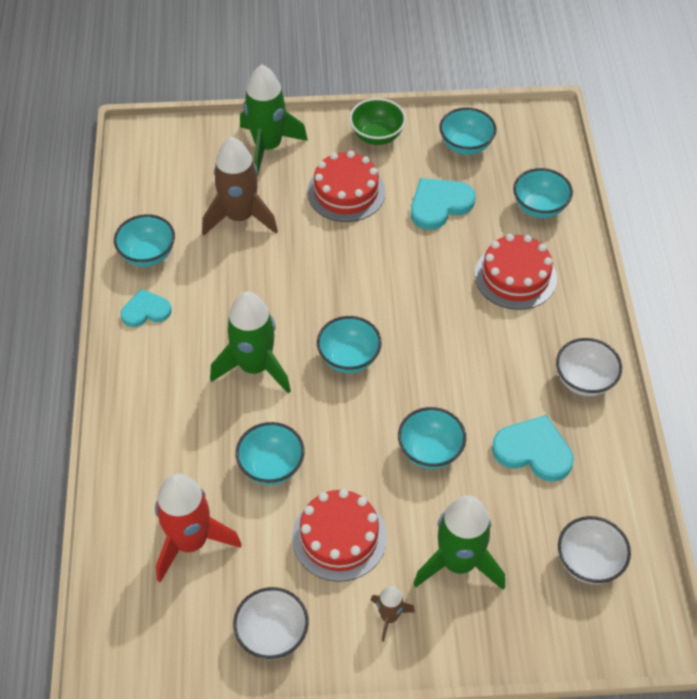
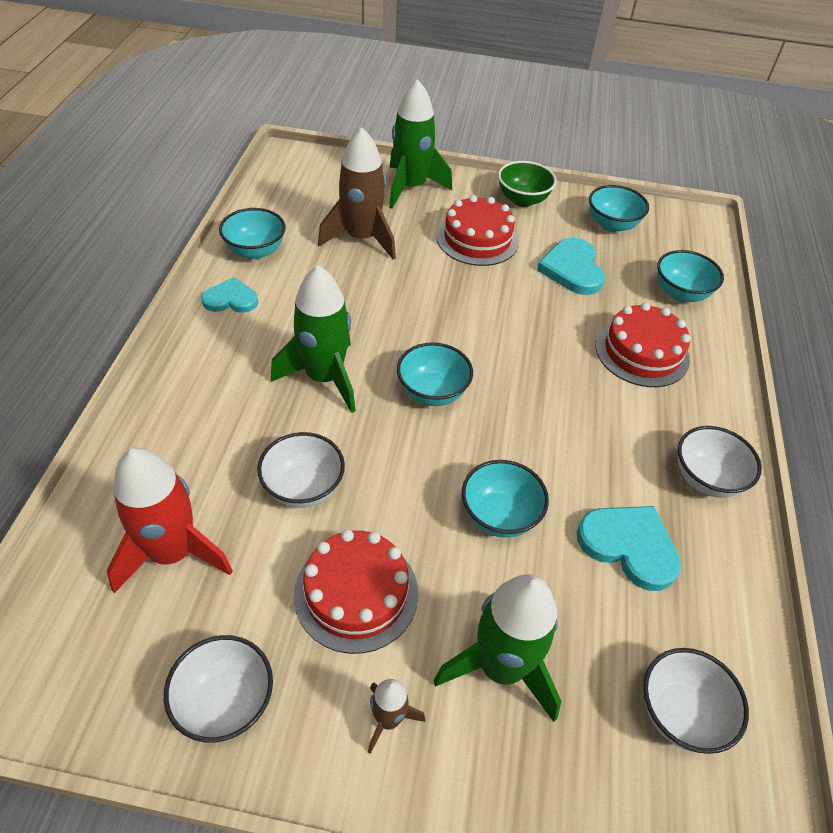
camera: 10 degrees right, 5 degrees down
(271, 466) = (303, 488): turquoise bowl -> white bowl
(439, 205) = (572, 269): turquoise heart -> turquoise heart turned 75 degrees counterclockwise

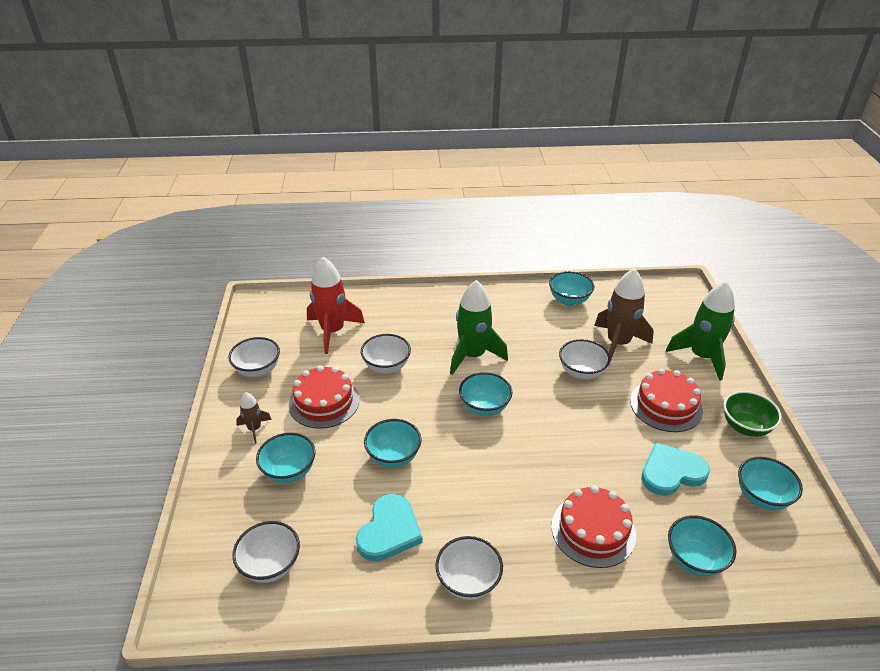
camera: 80 degrees right, 10 degrees down
(231, 299) = (518, 302): turquoise heart -> none
(400, 284) = (581, 372): none -> white bowl
(501, 667) = (289, 471): green rocket -> turquoise bowl

